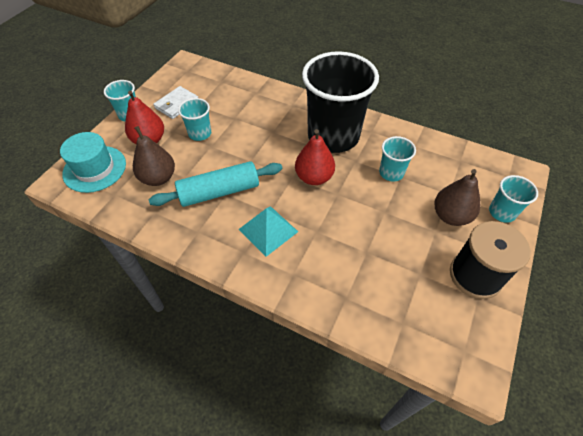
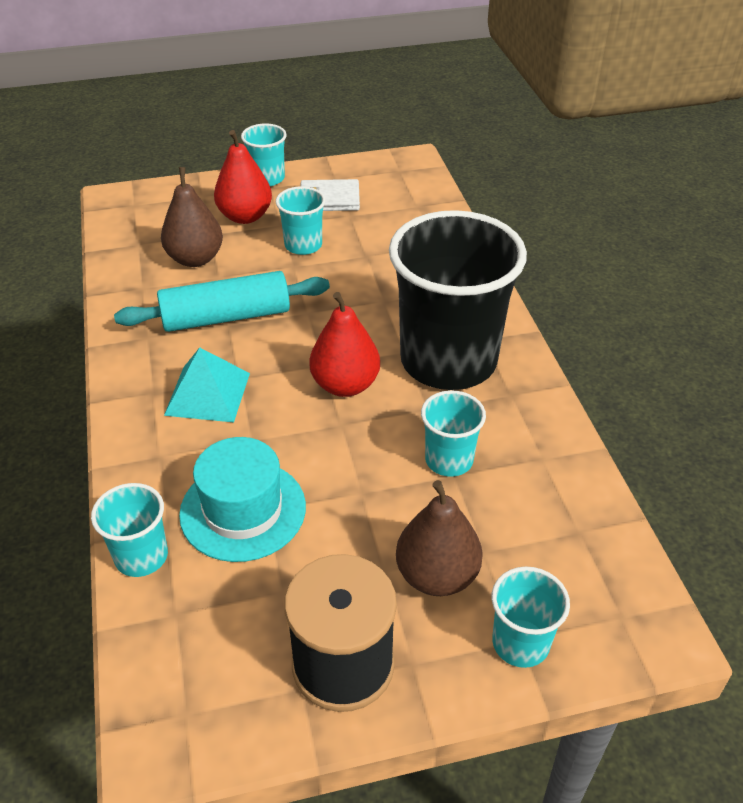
camera: 50 degrees right, 10 degrees down
(94, 169) = (159, 208): turquoise hat -> turquoise hat (243, 510)
(219, 191) = (226, 317): turquoise rolling pin -> turquoise rolling pin turned 45 degrees counterclockwise
(356, 318) = (141, 556): none -> turquoise cup

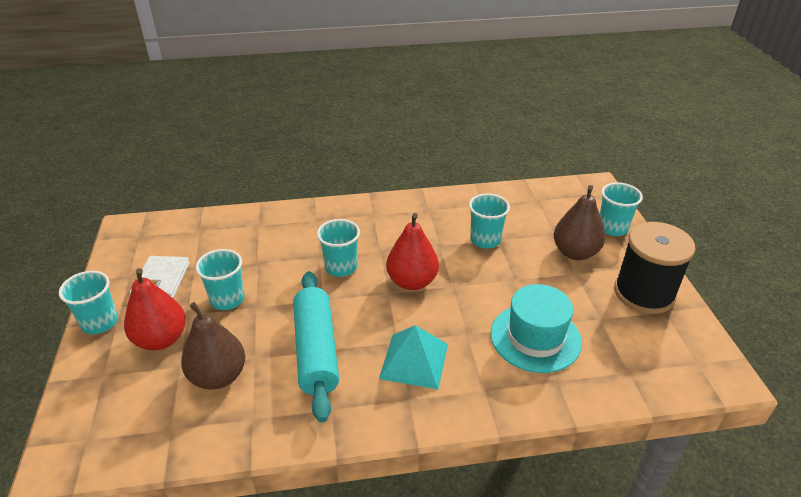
camera: 85 degrees left, 5 degrees down
(141, 556) = (584, 394): turquoise cup -> turquoise cup (341, 267)
(448, 361) = (393, 231): black cup -> none

